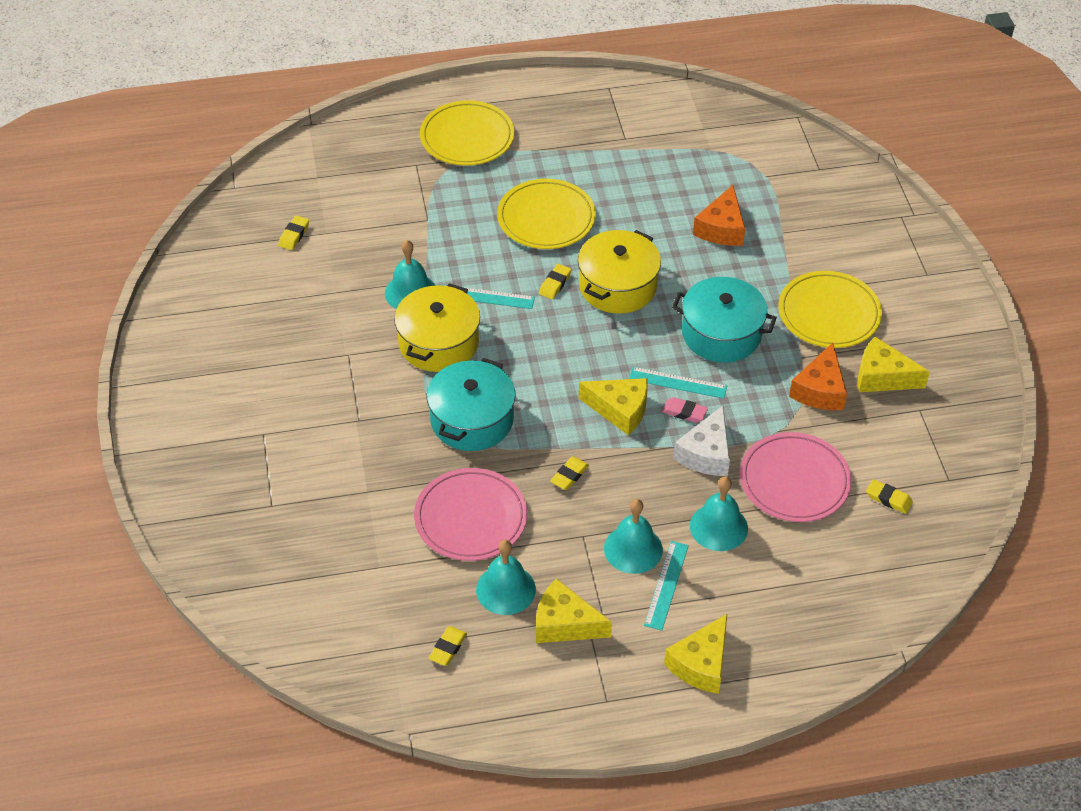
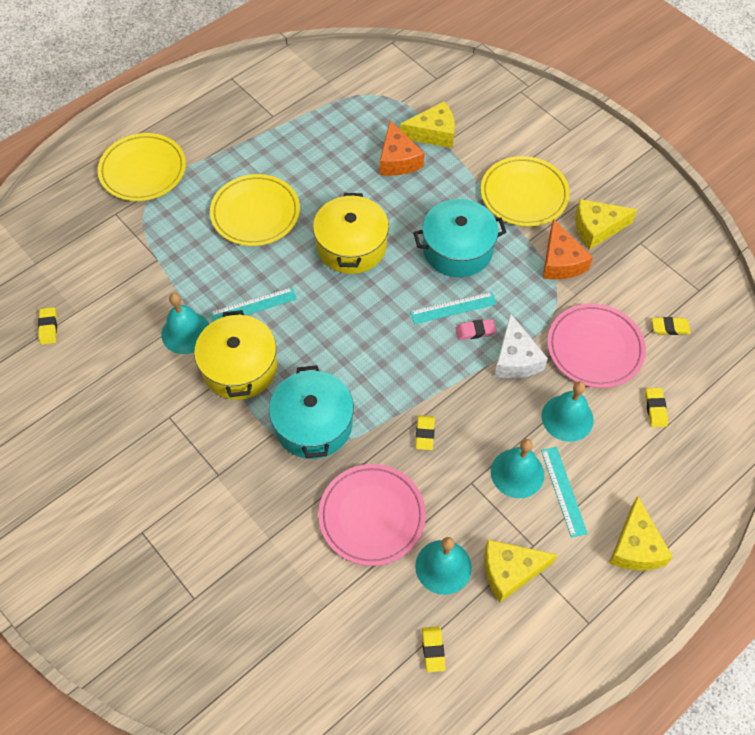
camera: 30 degrees left, 10 degrees up
(555, 284) = (300, 268): yellow eraser -> yellow eraser (655, 409)
(620, 410) = (425, 354): yellow cheese -> yellow cheese (433, 133)

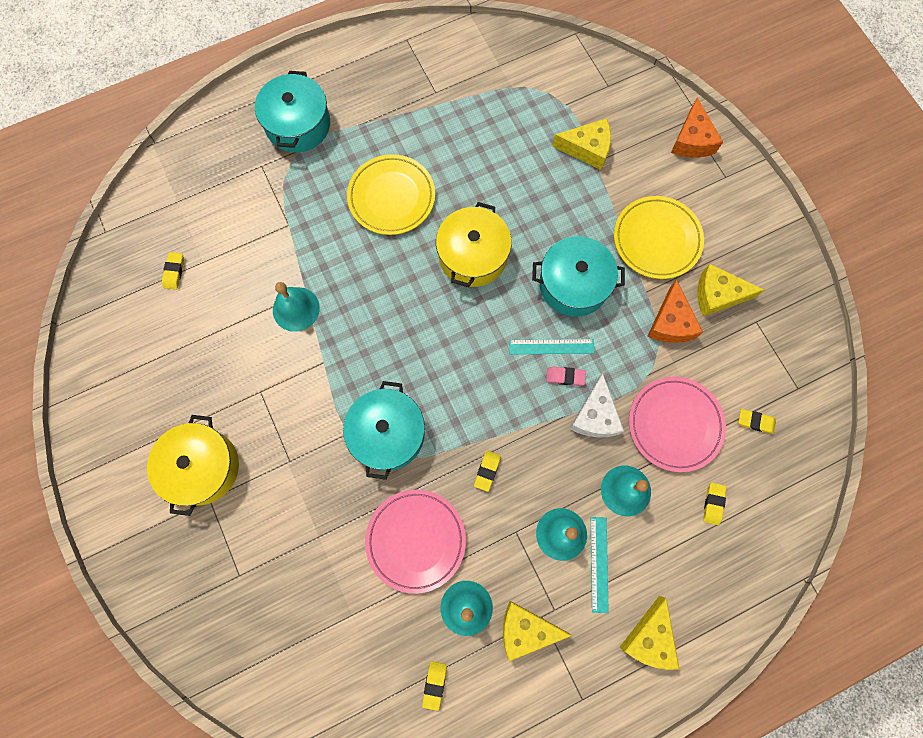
camera: 15 degrees right, 15 degrees up
(143, 170) = (298, 124): yellow plate -> turquoise pot
(240, 367) = (335, 358): yellow pot -> yellow pot (202, 467)
(253, 306) = (364, 296): turquoise ruler -> none
(398, 160) = (544, 170): orange cheese -> orange cheese (692, 140)

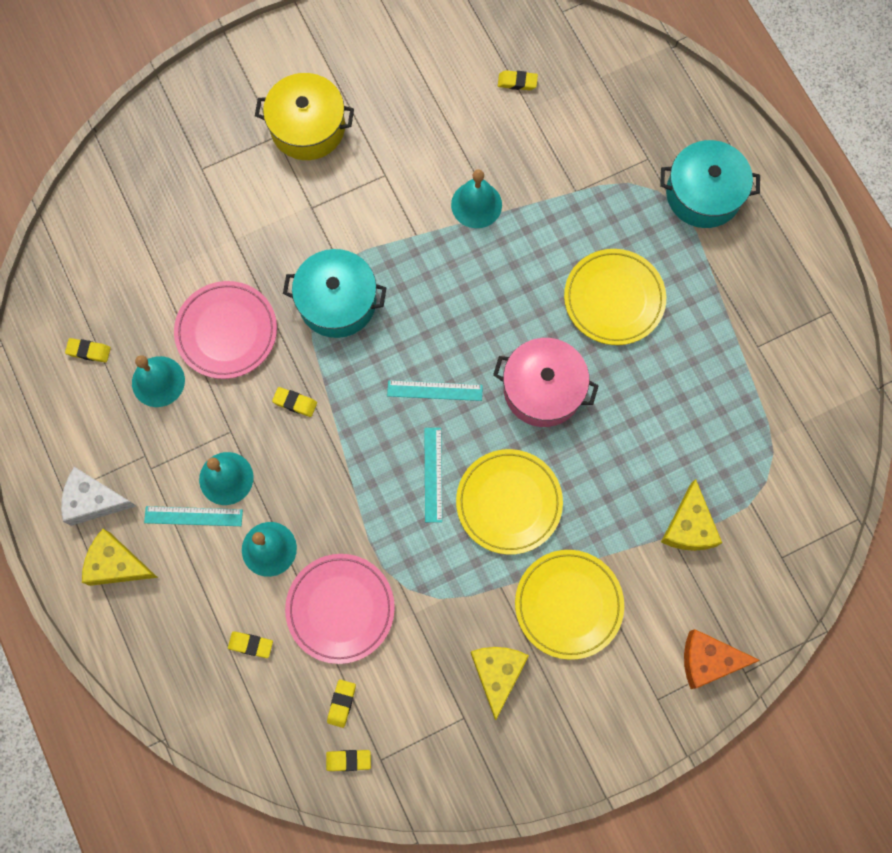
camera: 90 degrees right, 0 degrees up
(473, 255) = (543, 389): yellow pot -> pink pot
(474, 345) = (435, 390): none -> turquoise ruler
(526, 629) = (133, 439): yellow cheese -> none
(565, 377) = (397, 488): pink eraser -> none
(573, 284) = (509, 502): turquoise pot -> yellow plate
(595, 415) = (352, 519): white cheese -> white cheese (94, 500)
(670, 322) = (462, 613): orange cheese -> none
(802, 415) = (348, 760): none -> yellow eraser

